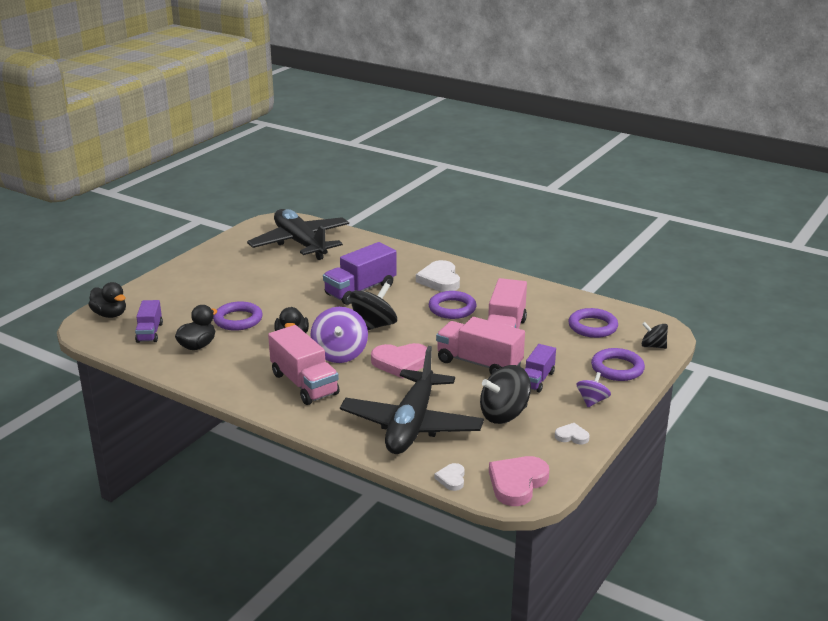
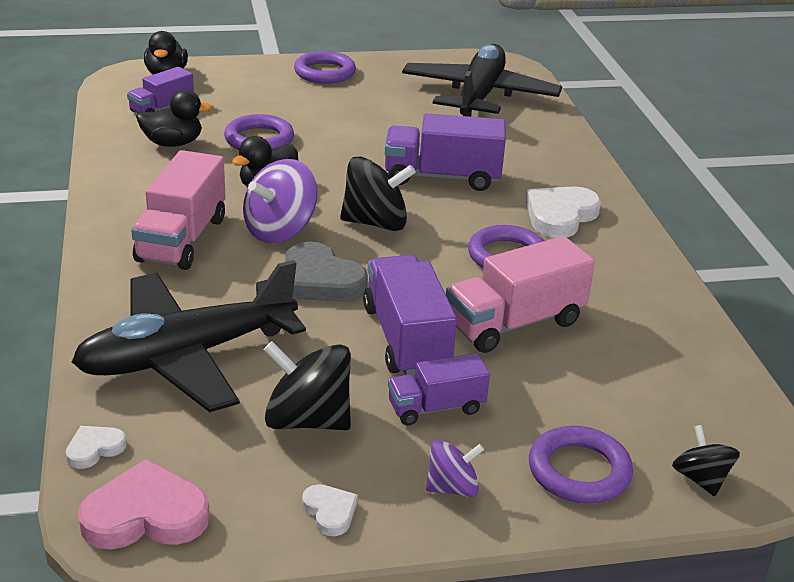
camera: 45 degrees right, 5 degrees up
(400, 363) = (320, 280): pink heart -> grey heart
(479, 363) = (406, 339): pink truck -> purple truck
(592, 327) = (657, 392): purple ring -> purple ring (324, 72)

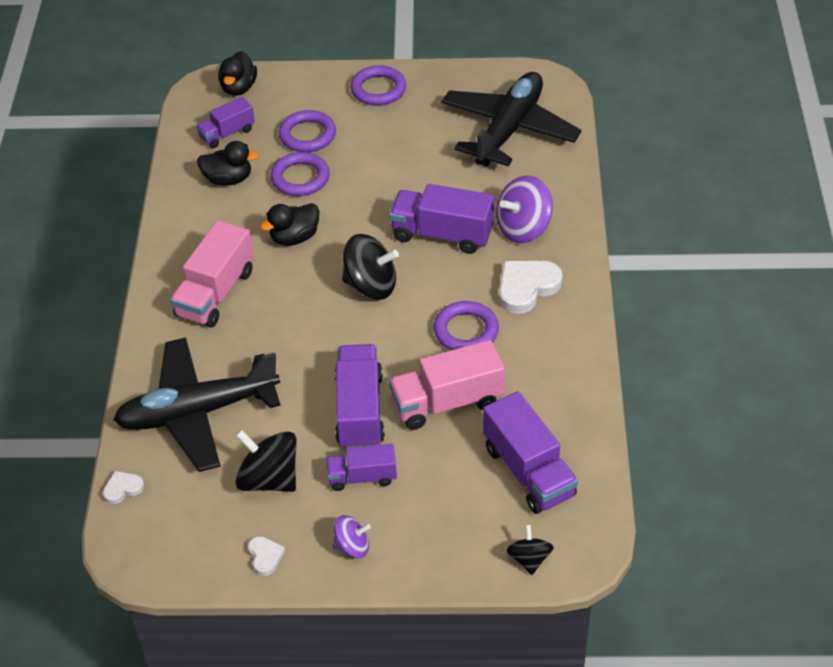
camera: 15 degrees right, 15 degrees up
(145, 515) = (147, 545): pink heart -> none
(280, 230) = (293, 289): purple spinning top -> purple spinning top (523, 228)
(320, 280) = (311, 345): grey heart -> none
(579, 471) = (445, 542): purple ring -> purple ring (307, 135)
(650, 384) = (528, 471): none -> purple truck

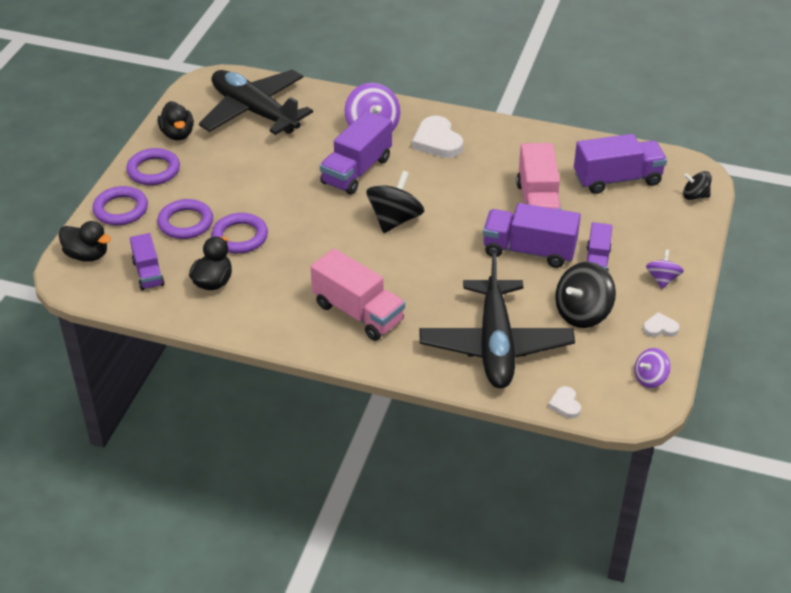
camera: 75 degrees left, 5 degrees down
(180, 559) = (650, 378): none -> purple spinning top
(294, 237) = (314, 253): black duck -> black duck (178, 134)
(466, 331) = (468, 180): purple ring -> purple ring (121, 209)

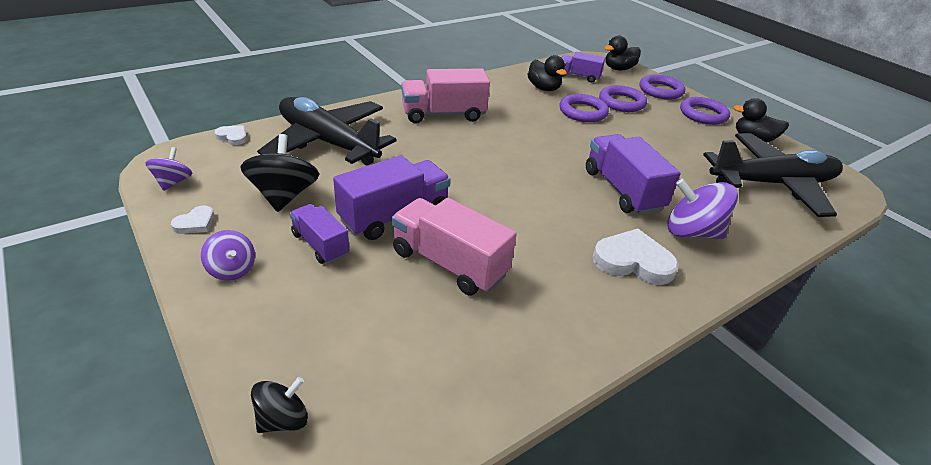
camera: 125 degrees right, 5 degrees down
(395, 220) = (528, 174): black spinning top -> none
(617, 179) = (411, 361): purple truck -> none

